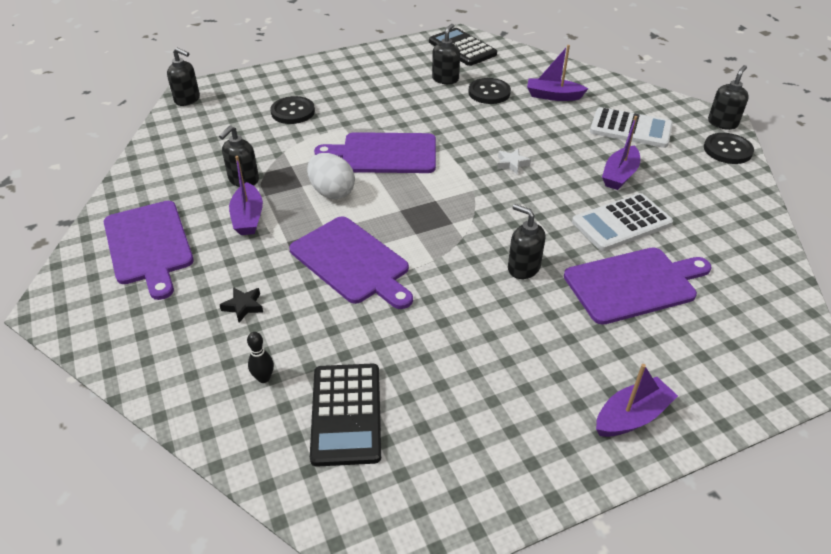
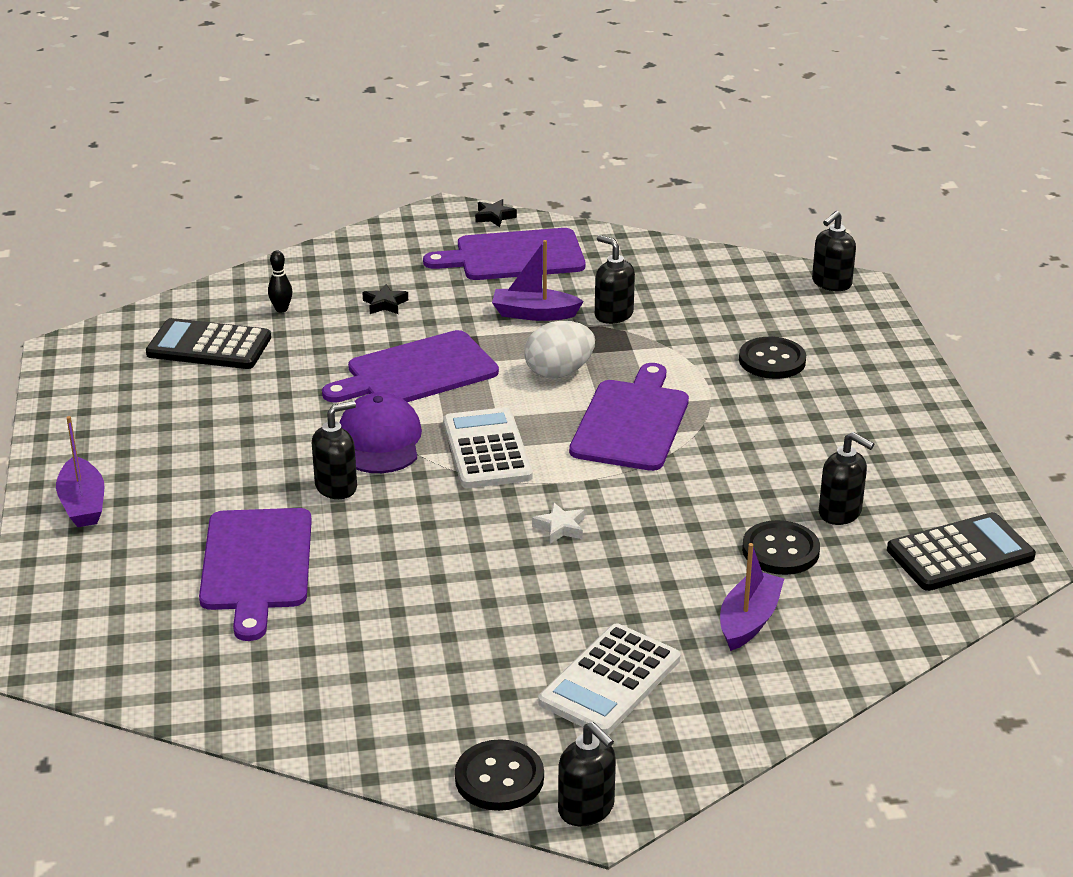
camera: 105 degrees right, 10 degrees down
(69, 271) = (494, 217): none -> black star
(454, 260) = (380, 440): none -> purple cap
(619, 175) = (484, 625): purple boat -> none
(621, 223) = (375, 592): white calculator -> white calculator (487, 450)

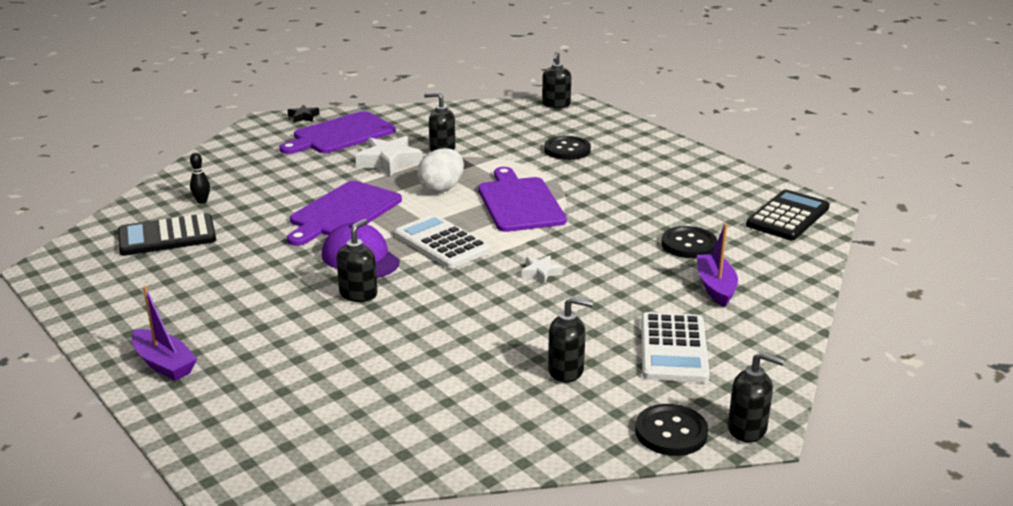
camera: 30 degrees left, 5 degrees down
(256, 565) = (350, 360): purple cutting board -> none
(385, 304) = (278, 180): black star -> none
(534, 314) = (389, 161): purple boat -> white star
(840, 513) = (698, 215): black soap dispenser -> black soap dispenser (566, 371)

